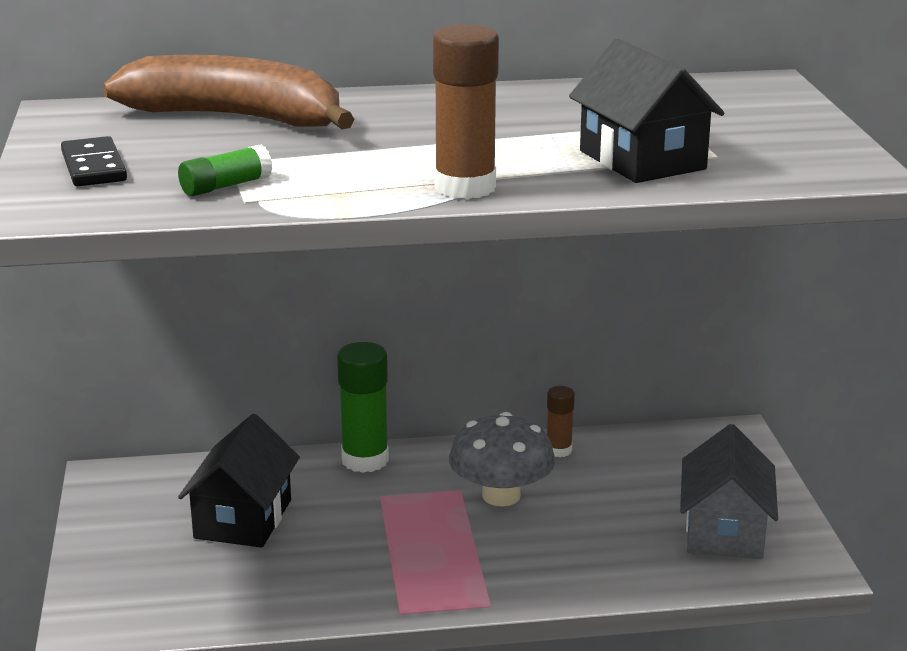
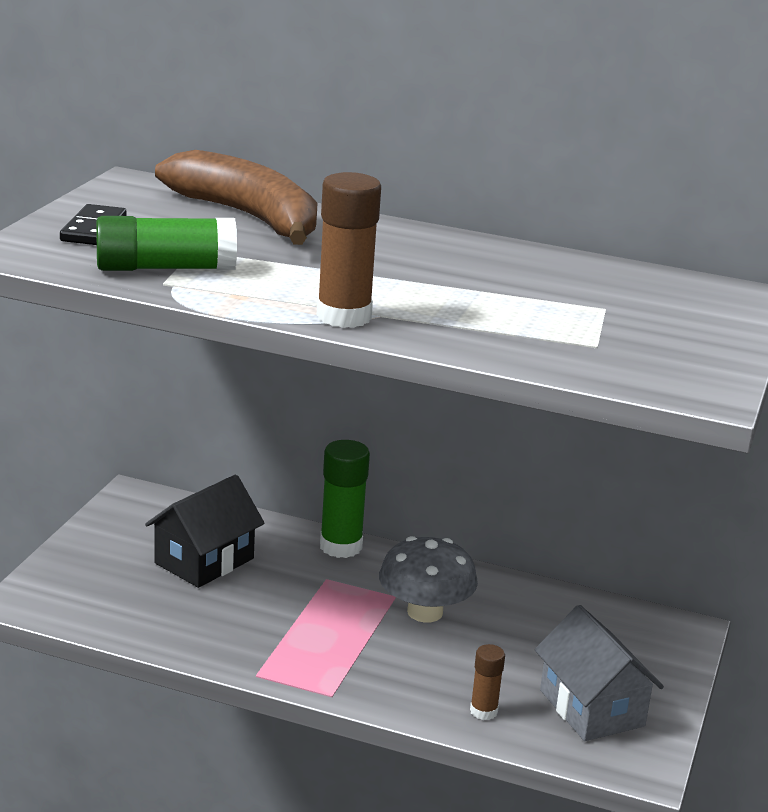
camera: 25 degrees right, 0 degrees up
(225, 186) = (165, 268): green glue stick -> green glue stick, size x1.79
(559, 450) = (510, 591): brown glue stick -> brown glue stick (483, 711)
(642, 160) = (525, 332): black house -> none
(724, 531) = (592, 708): grey house -> grey house turned 60 degrees counterclockwise

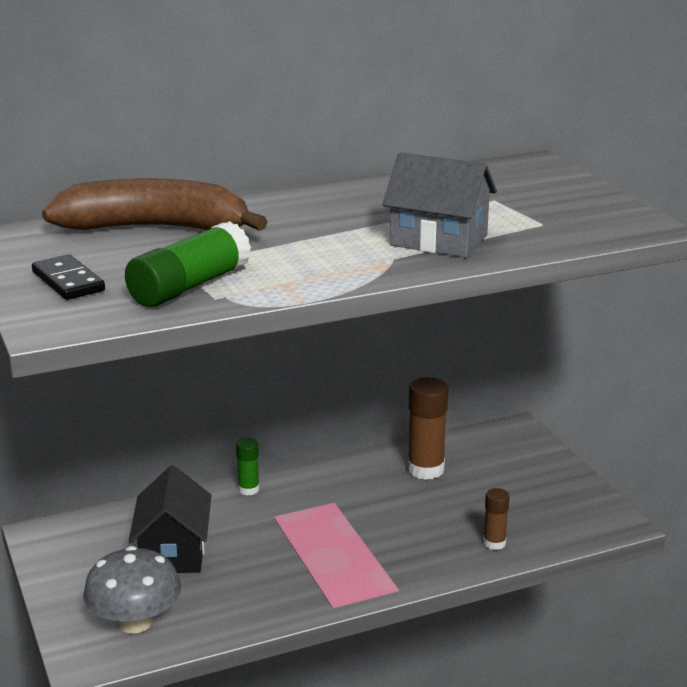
camera: 40 degrees left, 0 degrees up
(341, 546) = (248, 489): green glue stick -> green glue stick, size x0.56
(344, 317) = (377, 268): brown glue stick -> brown glue stick (425, 469)
(425, 612) = (367, 502): grey mushroom -> grey mushroom (135, 622)
(592, 708) = (543, 505): grey house -> grey house (439, 240)

